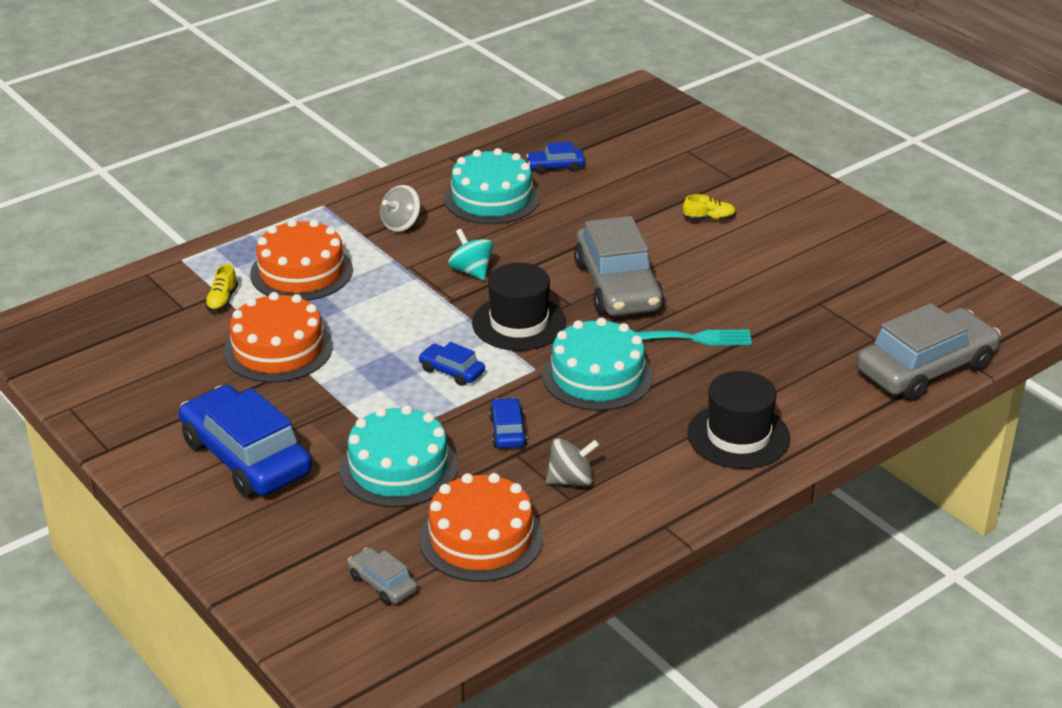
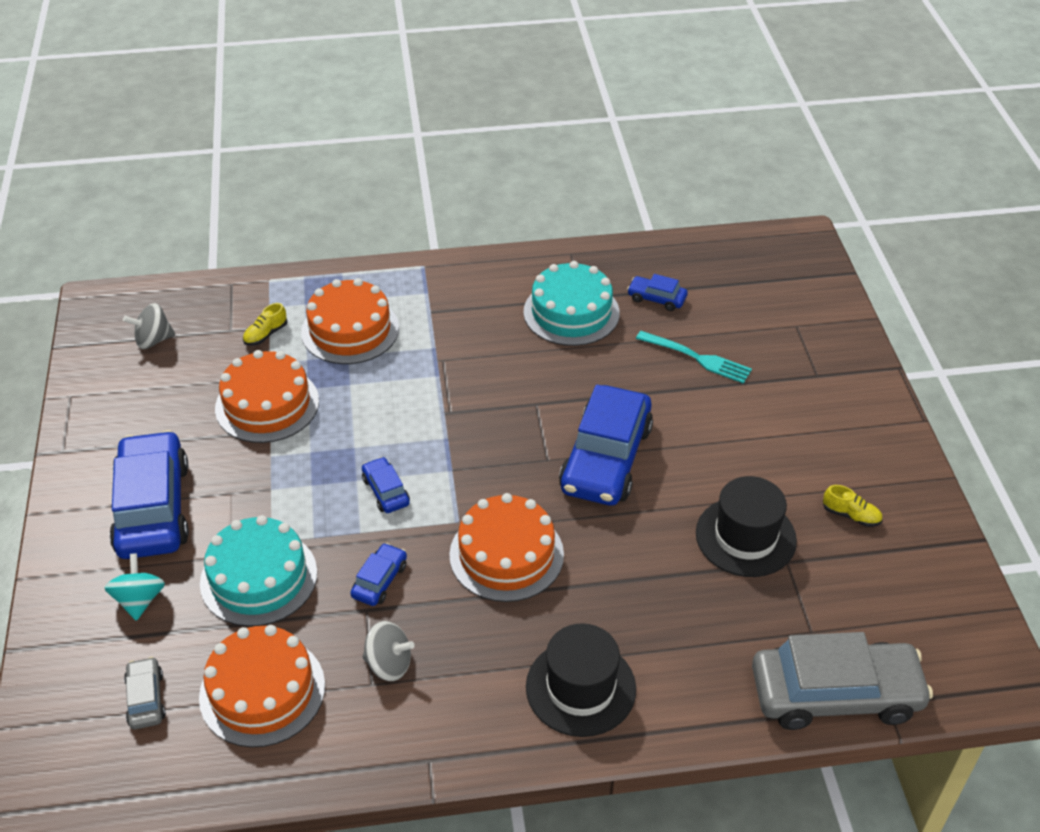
camera: 30 degrees right, 10 degrees up
(401, 224) = (471, 311): grey spinning top -> grey spinning top (153, 340)
(471, 271) = (489, 387): turquoise spinning top -> turquoise spinning top (139, 600)
(519, 323) = (485, 462): black hat -> black hat (745, 537)
(597, 376) = (506, 554): turquoise cake -> orange cake
(617, 286) = (606, 458): grey car -> blue car
(692, 338) = (628, 550): turquoise fork -> turquoise fork (697, 358)
(709, 219) = (755, 414): yellow shoe -> yellow shoe (851, 515)

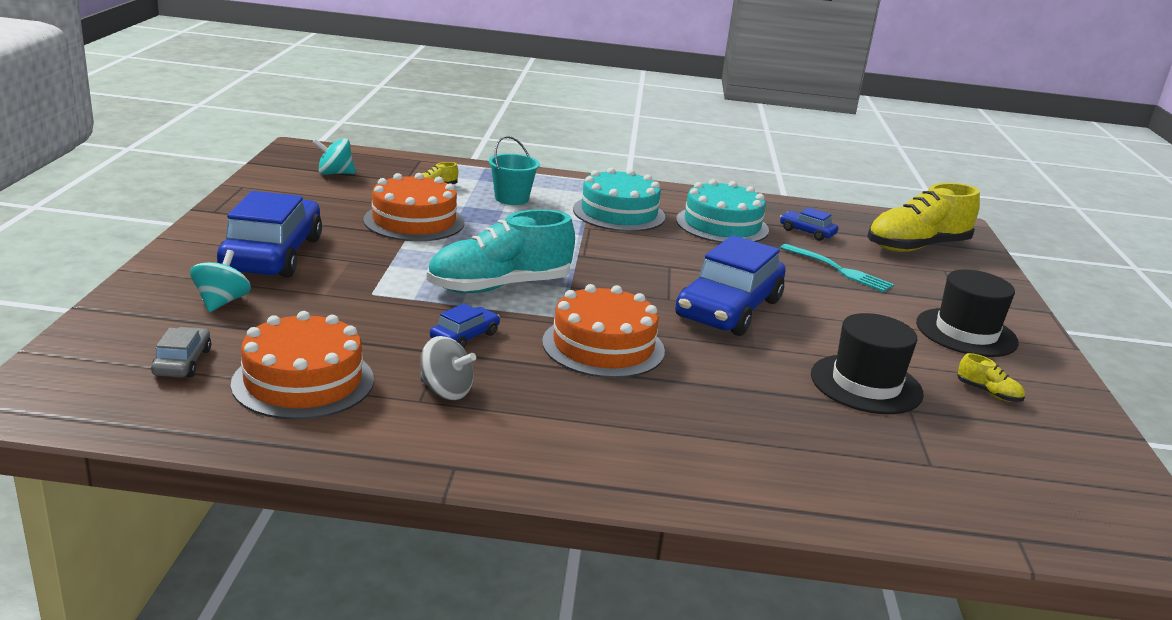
camera: 10 degrees right, 20 degrees down
(153, 340) = (335, 173): grey spinning top -> turquoise spinning top
(259, 577) = (345, 312): turquoise cake -> turquoise cake (619, 213)
(350, 330) = (511, 198): orange cake -> turquoise bucket
(386, 491) = (499, 286): blue car -> turquoise shoe
(580, 688) = (649, 450): black hat -> black hat (966, 333)
(766, 292) = (916, 247): none -> yellow shoe
(835, 694) = (953, 518): grey car -> none

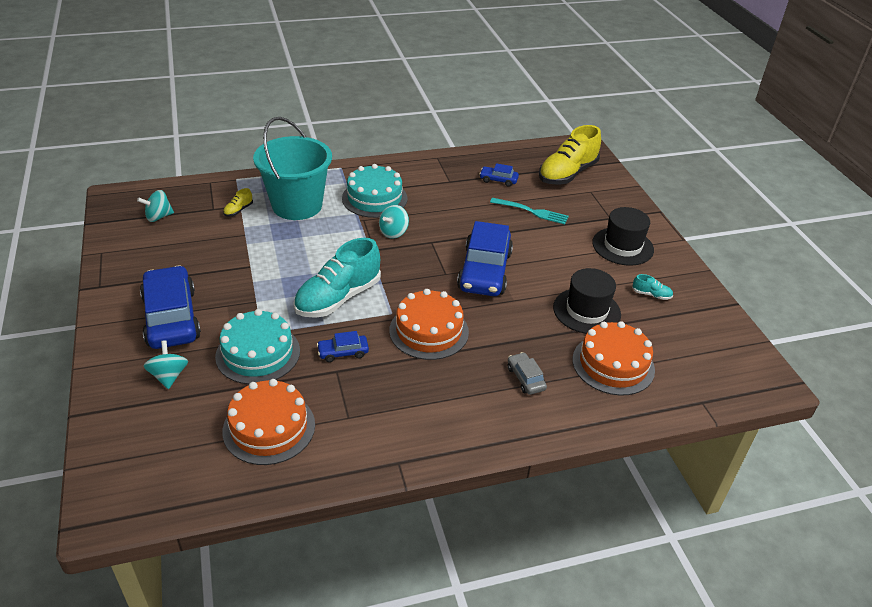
camera: 20 degrees left, 15 degrees up
(182, 362) = (182, 439): grey car -> grey car (525, 378)
(414, 221) = (245, 251): orange cake -> orange cake (613, 364)
(445, 391) = (358, 404): grey spinning top -> none
(465, 337) = (343, 352): blue car -> blue car turned 120 degrees counterclockwise
(511, 198) = (297, 205): turquoise bucket -> turquoise bucket, size x2.04
(622, 246) = (393, 232): none -> turquoise spinning top
(722, 225) = (444, 190): turquoise cake -> turquoise cake (258, 353)
(988, 393) = (651, 295): yellow shoe -> turquoise shoe

